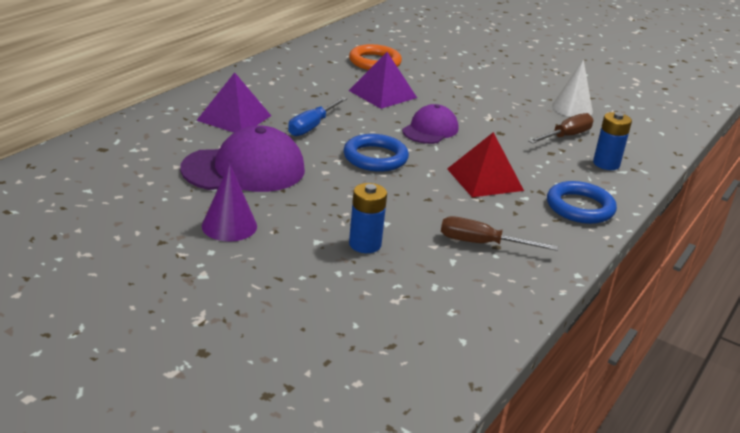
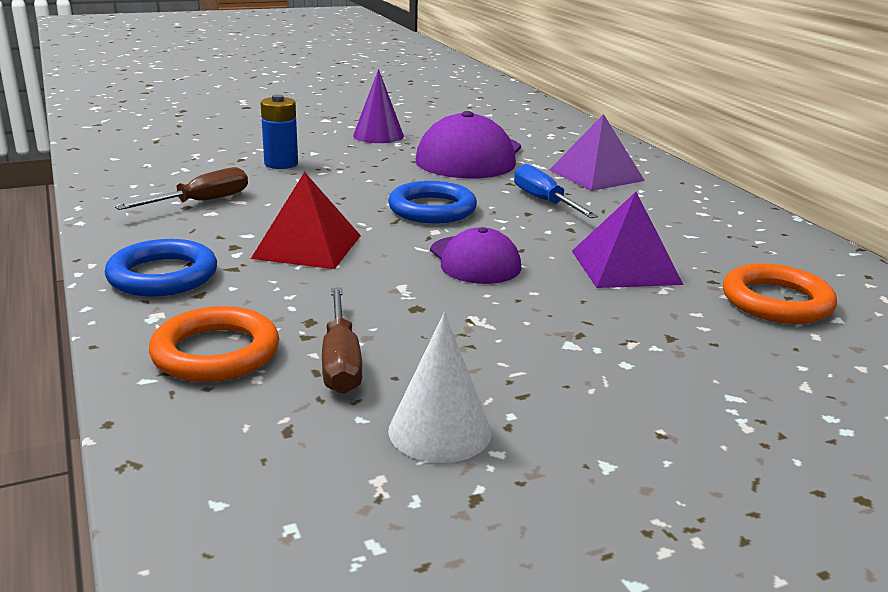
camera: 125 degrees right, 5 degrees down
(606, 164) = (216, 353): blue battery -> orange ring

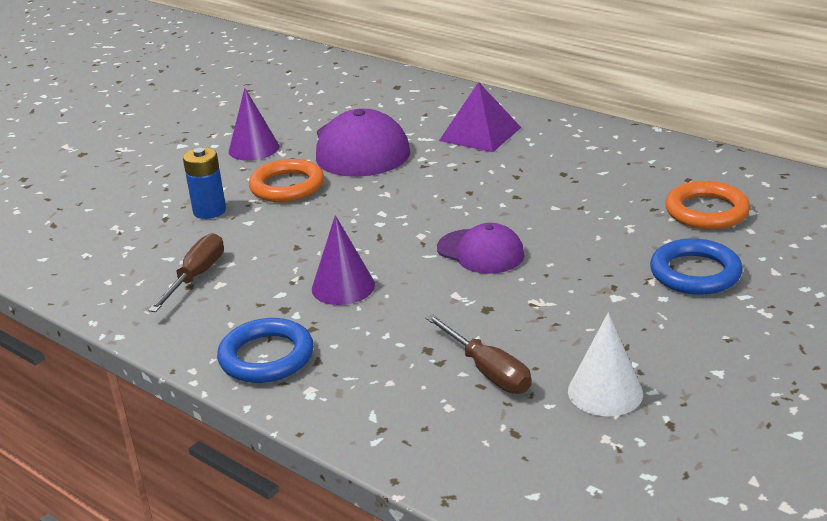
camera: 25 degrees left, 5 degrees up
(216, 353) = (395, 401): orange ring -> orange ring (287, 186)
(307, 246) = (343, 287): red pyramid -> purple cone
(432, 209) = (394, 214): blue ring -> blue ring (695, 273)
(544, 201) = (470, 176): blue screwdriver -> none
(625, 267) = (588, 218): purple pyramid -> none

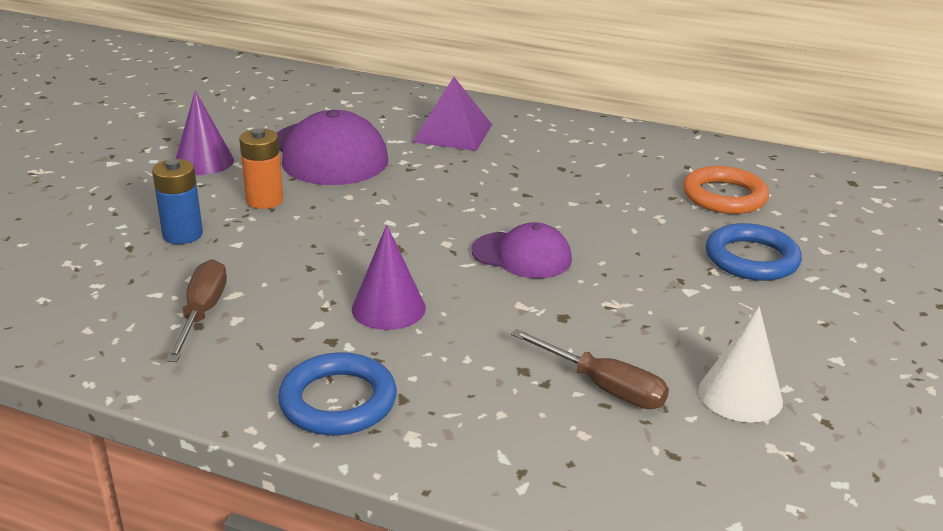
camera: 20 degrees left, 0 degrees up
(287, 186) = (264, 200): orange ring -> orange battery

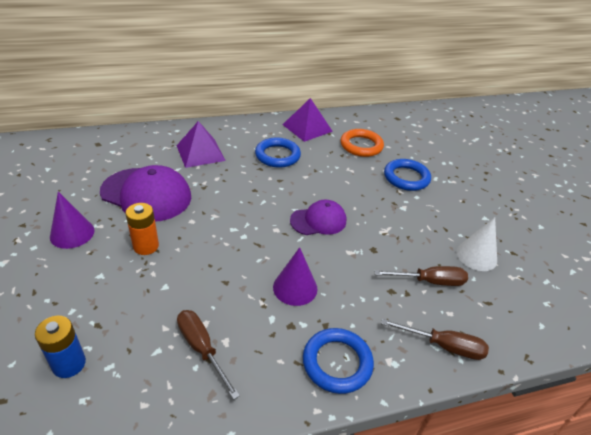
camera: 40 degrees left, 10 degrees up
(182, 235) = (123, 297): blue battery -> blue battery (69, 364)
(516, 461) = (443, 346): none -> brown screwdriver
(561, 167) = (277, 155): none -> blue ring
(657, 150) = (307, 128): none -> purple pyramid

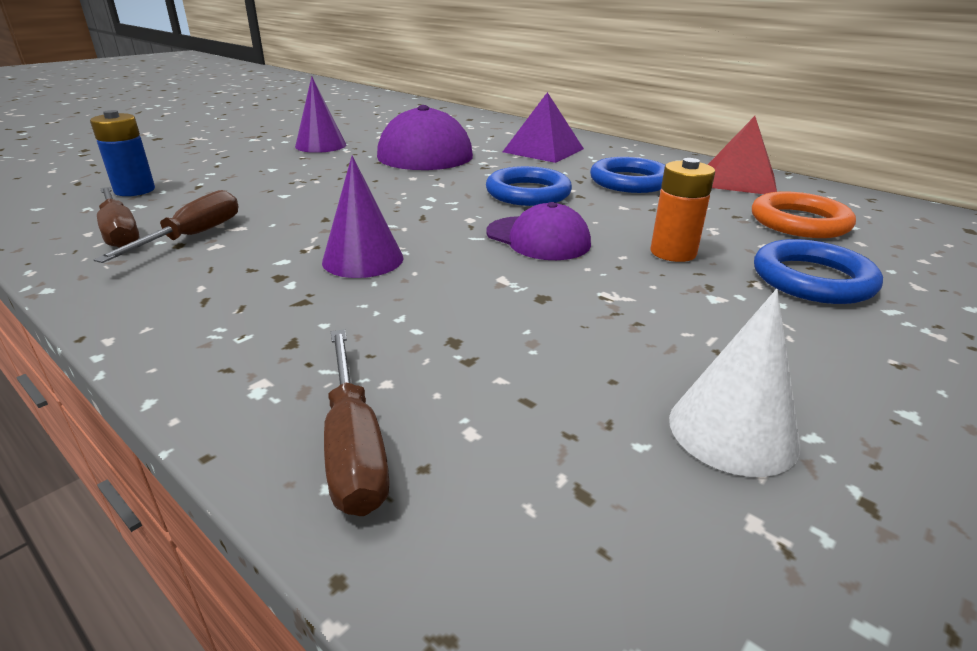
camera: 60 degrees right, 10 degrees down
(146, 246) = (339, 172): orange battery -> orange battery (673, 252)
(307, 128) = (738, 180): purple pyramid -> red pyramid
(337, 363) = (222, 331): blue ring -> blue ring (528, 193)
(429, 281) = (539, 379): brown screwdriver -> brown screwdriver (120, 232)

